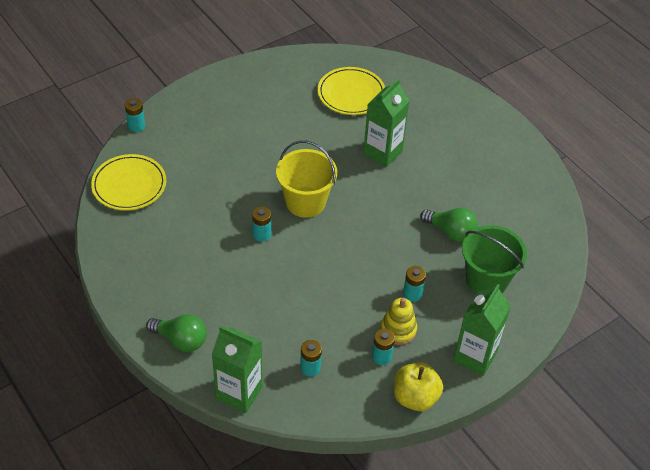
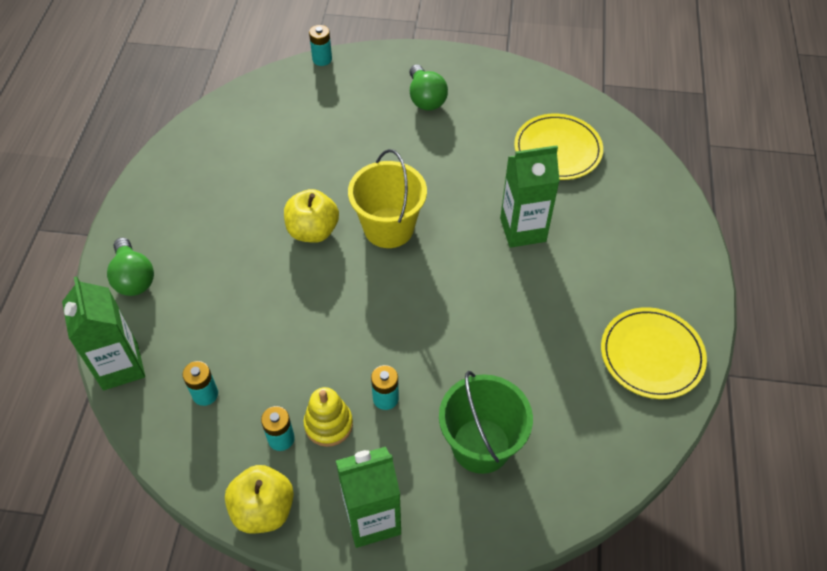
camera: 45 degrees right, 5 degrees up
(129, 185) = (255, 108): yellow plate -> yellow plate (651, 355)
(262, 234) = (313, 231): turquoise battery -> yellow apple
(451, 232) = (501, 363): green light bulb -> green light bulb (425, 98)

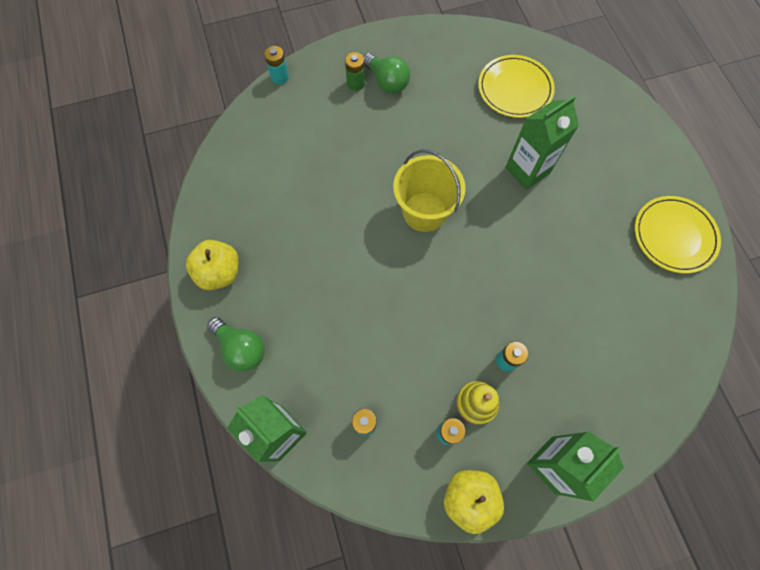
camera: 25 degrees left, 15 degrees up
(313, 231) = (366, 240): yellow apple -> yellow apple (219, 272)
(393, 89) = (356, 83): none -> green battery
(481, 445) = (597, 366): green bucket -> none

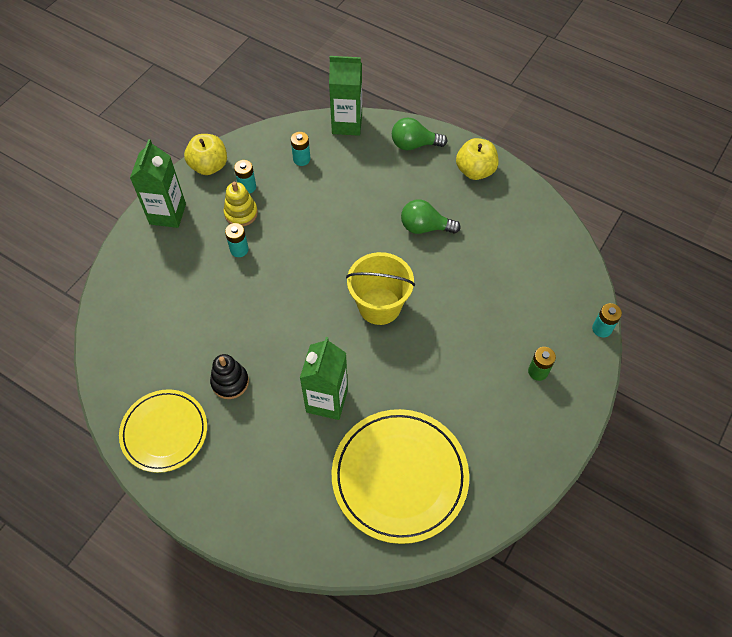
camera: 140 degrees right, 10 degrees down
(387, 82) = (514, 393): green light bulb -> green light bulb (425, 227)
(515, 89) = (399, 476): yellow plate -> yellow plate, size x1.52
(596, 238) = (230, 382): none -> black stacking toy

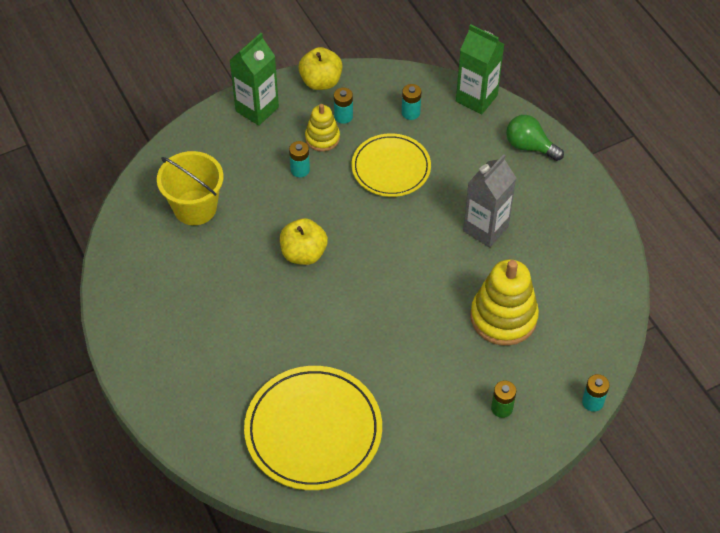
camera: 30 degrees right, 5 degrees down
(164, 432) = (141, 293): yellow plate -> yellow plate (391, 168)
(230, 382) = (220, 280): black stacking toy -> none
(327, 400) = (292, 336): green carton -> none
(379, 306) = (394, 279): yellow bucket -> yellow bucket (195, 207)
(425, 227) = (485, 229): green light bulb -> grey carton
(475, 171) = (573, 198): yellow apple -> yellow apple (303, 253)
(488, 294) = (503, 317): none -> yellow stacking toy

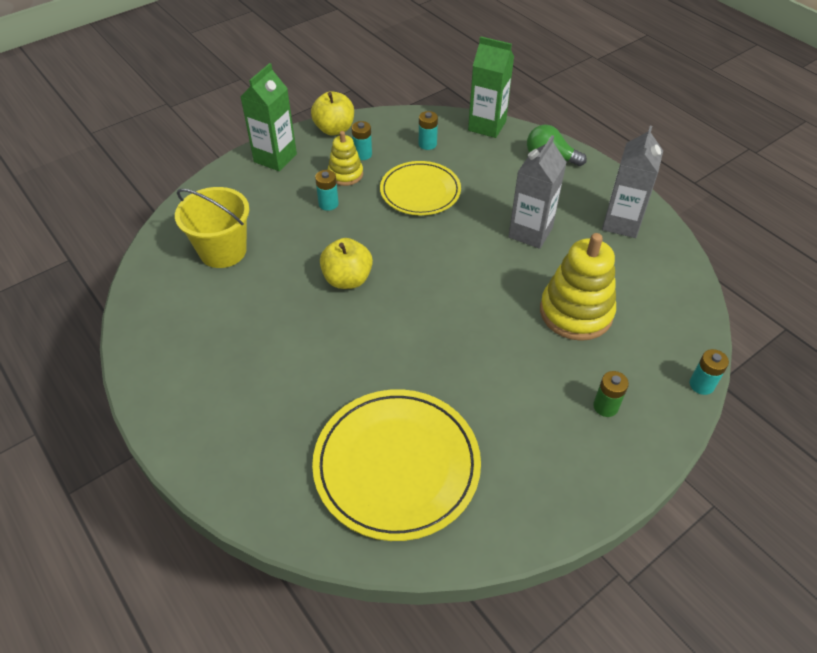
camera: 10 degrees left, 5 degrees down
(577, 231) = (621, 223): none -> grey carton

